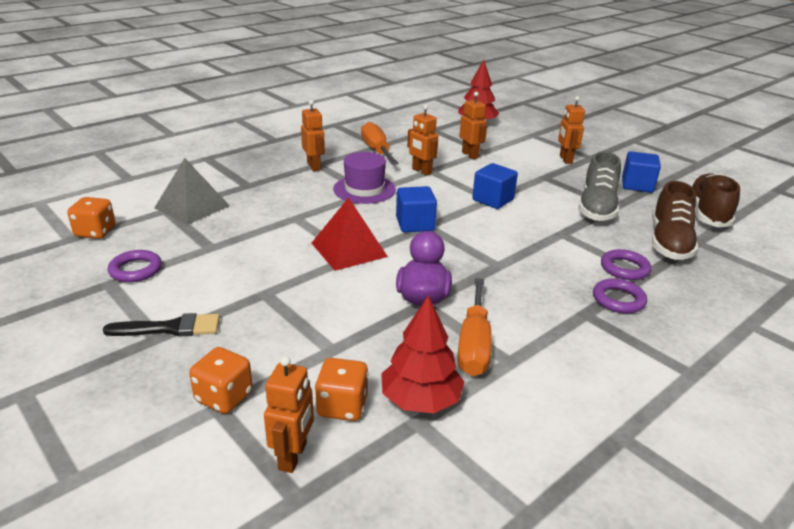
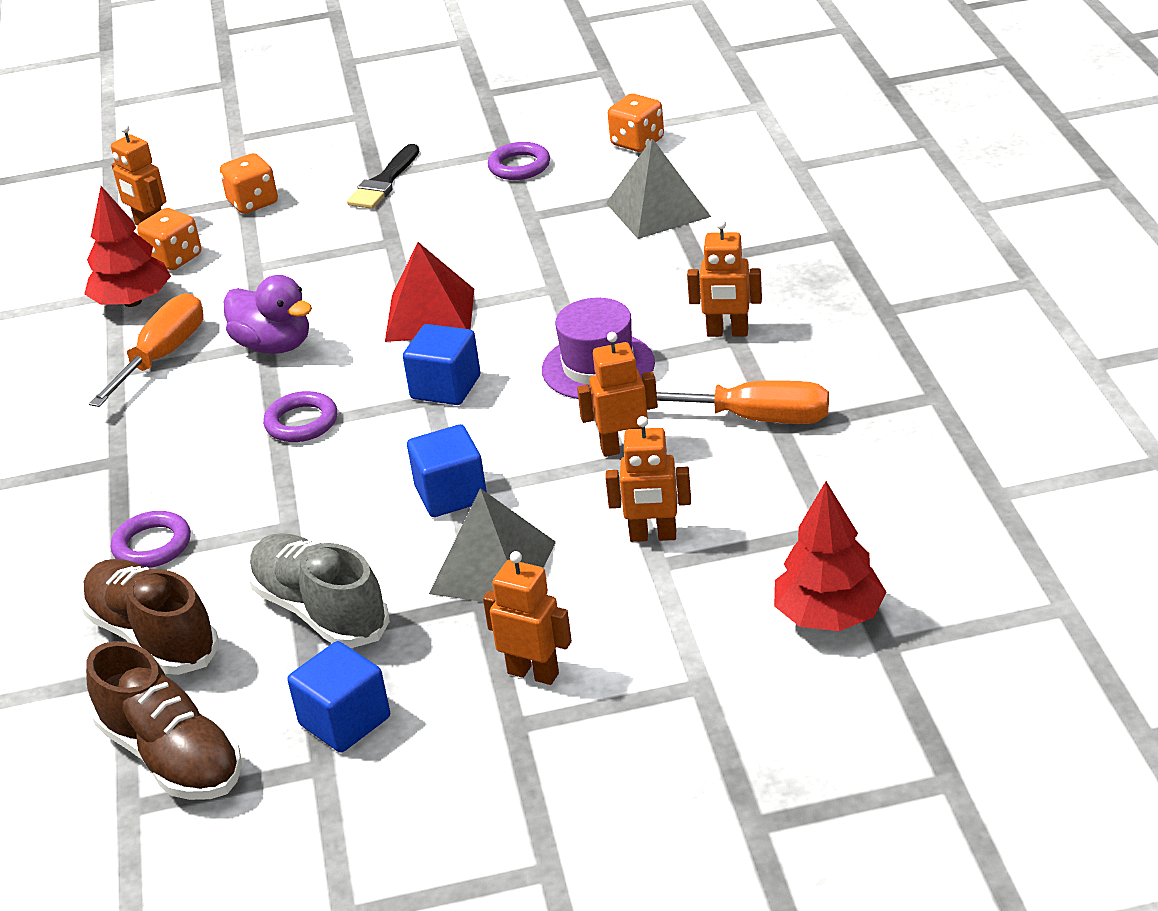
camera: 125 degrees right, 5 degrees up
(474, 345) = (163, 356): orange screwdriver -> orange screwdriver turned 75 degrees clockwise
(525, 179) = (493, 567): none -> grey pyramid
(618, 300) = (107, 502): purple ring -> purple ring (301, 422)

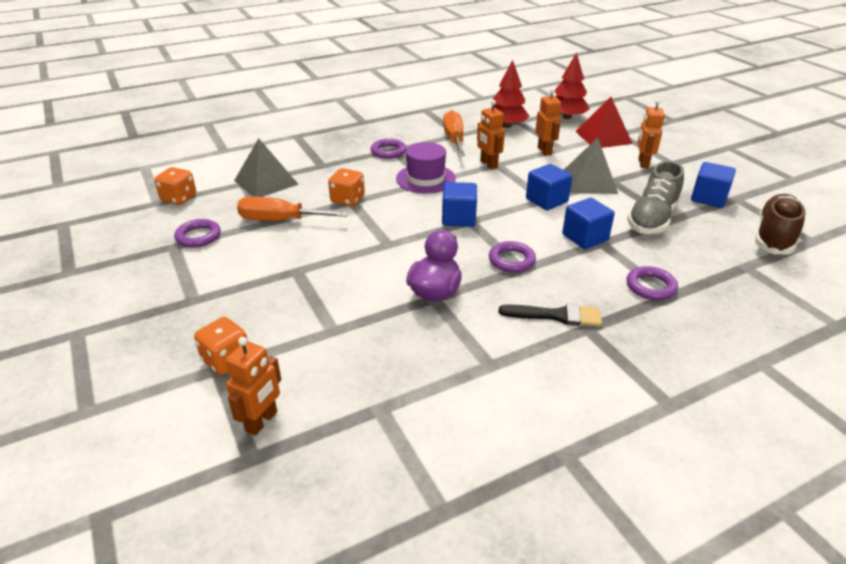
camera: 110 degrees left, 0 degrees up
(132, 302) = (391, 389): red tree -> red tree (507, 126)
(153, 636) = (713, 264): brown shoe -> none
(163, 356) = (463, 344): orange screwdriver -> orange screwdriver (280, 220)
(174, 259) = (320, 384): orange dice -> orange dice (347, 200)
(313, 511) = (585, 237): none -> blue cube
(384, 182) = (206, 293): black brush -> black brush (556, 316)
(430, 315) = (386, 237): red pyramid -> red pyramid (603, 137)
(727, 333) = (388, 152): orange robot -> purple ring

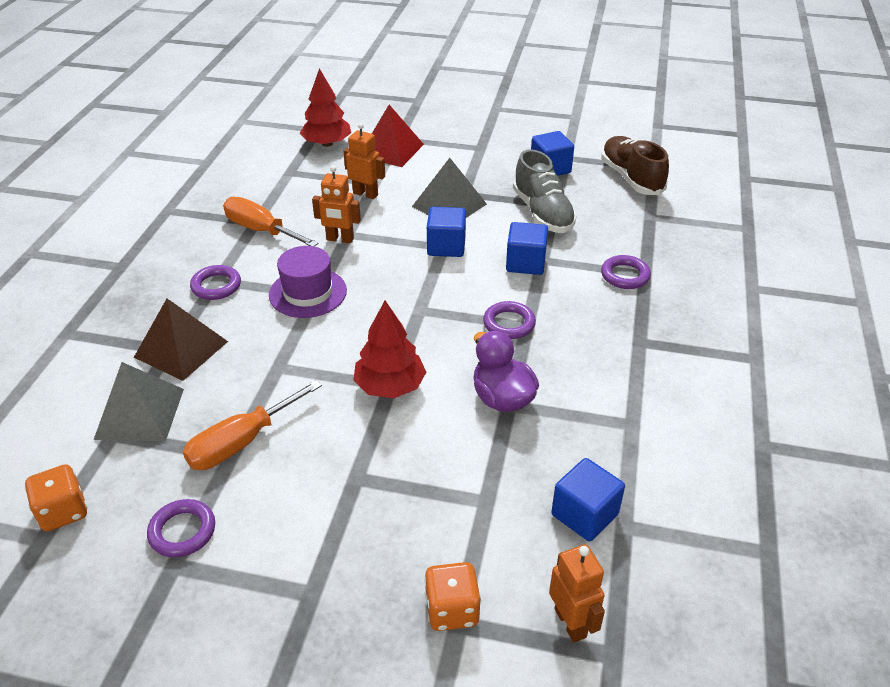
camera: 50 degrees left, 5 degrees up
(326, 168) = (181, 349): none -> brown pyramid
(347, 200) = (271, 368): orange dice -> none
(459, 218) = (406, 314): blue cube -> blue cube (584, 514)
(507, 126) = (287, 184): red tree -> red tree (390, 386)
(556, 316) = (608, 347): black brush -> none
(643, 163) = (460, 161): orange robot -> none

